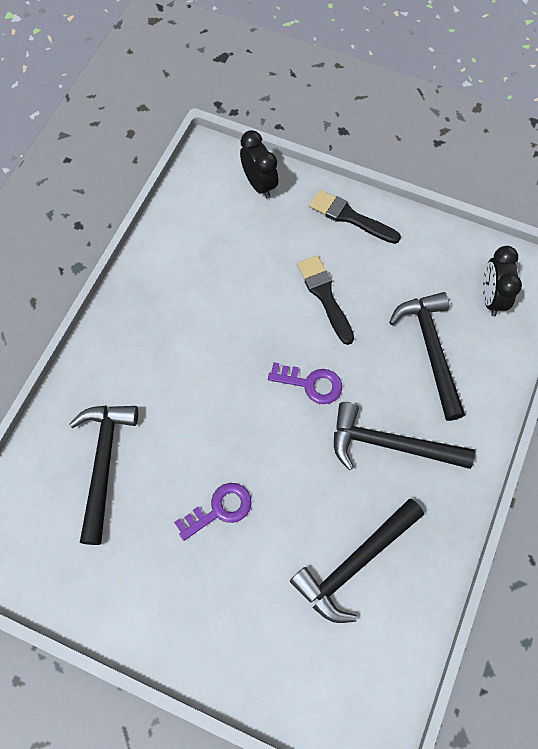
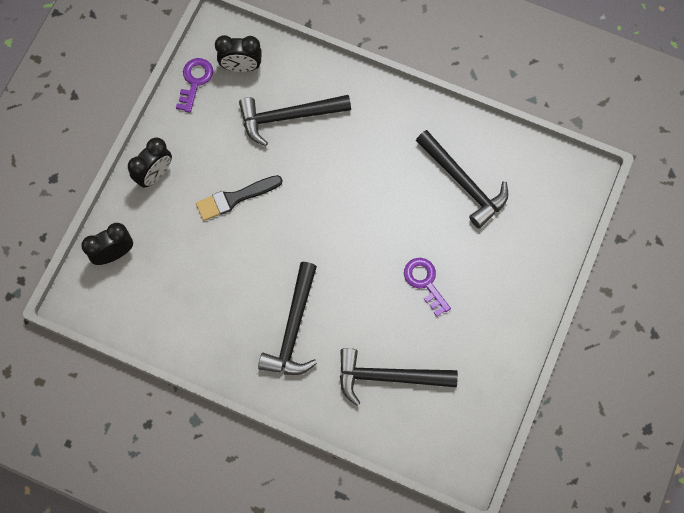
camera: 90 degrees left, 5 degrees up
(310, 383) = (317, 211): purple key -> purple key (195, 81)
(350, 217) = (155, 174): black brush -> black clock
(390, 445) = (370, 153): black hammer -> black hammer (293, 328)

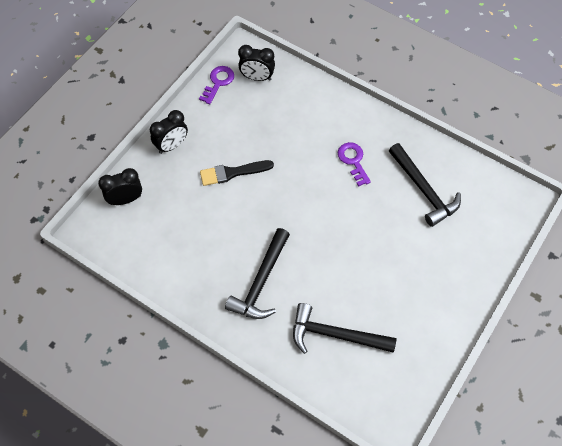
camera: 10 degrees right, 10 degrees down
(288, 117) = (287, 119): black hammer -> none
(425, 282) = (379, 263): purple key -> purple key (353, 161)

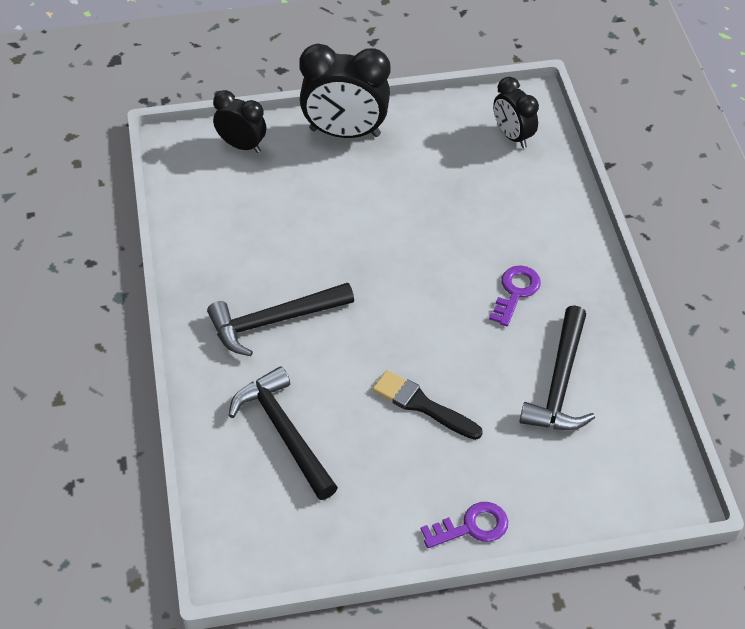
camera: 45 degrees right, 10 degrees down
(171, 145) = (345, 132): black clock -> black clock, size x1.67
(218, 82) = (464, 111): purple key -> purple key (471, 527)
(232, 173) = (373, 203): black brush -> black brush (422, 405)

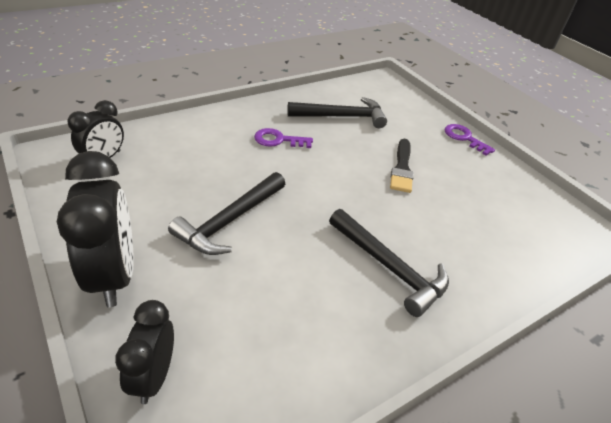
camera: 115 degrees left, 10 degrees down
(284, 432) = (482, 233): black hammer -> black hammer (230, 221)

